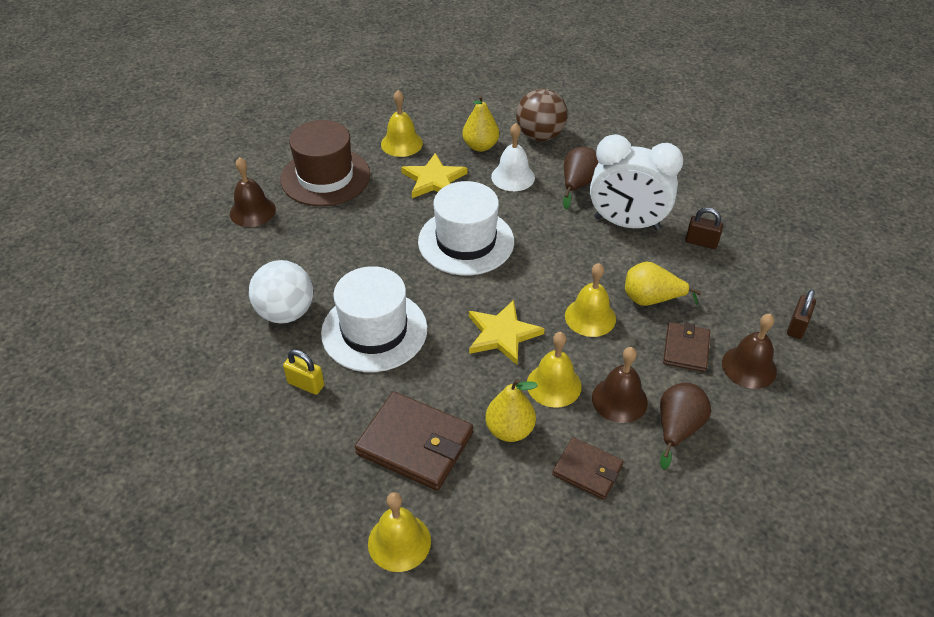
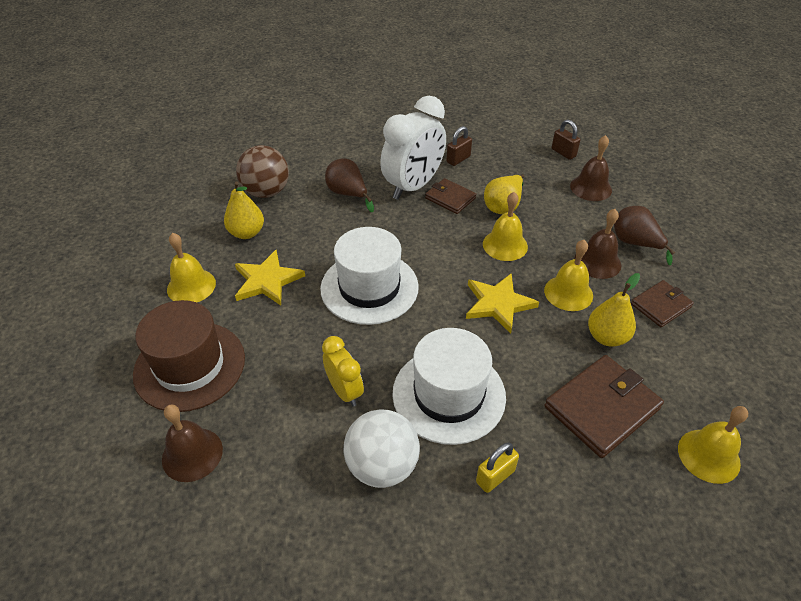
camera: 65 degrees left, 0 degrees up
(345, 267) = (345, 391): none -> yellow clock
(513, 177) = (307, 227): white bell -> none
(686, 349) = (561, 209): brown wallet -> brown wallet (450, 198)

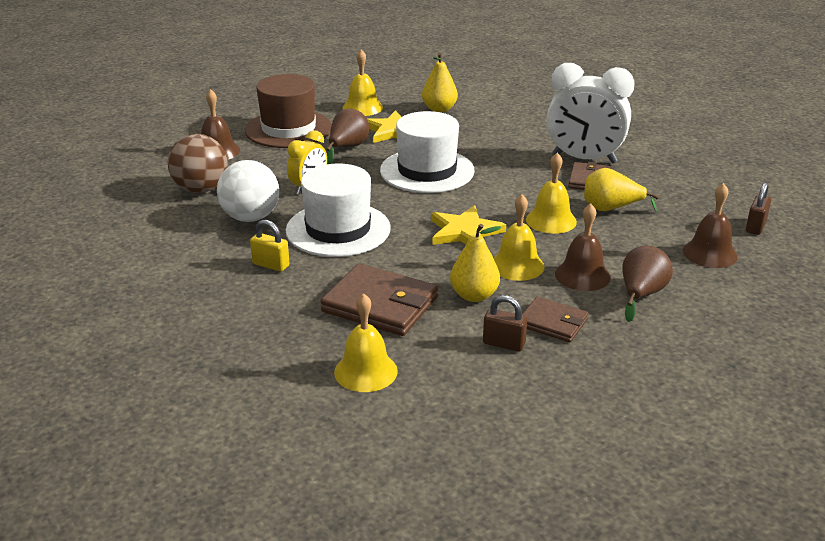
camera: 65 degrees right, 15 degrees down
(266, 192) = (497, 102): brown ball -> brown ball (201, 189)
(348, 194) = (535, 134): brown pear -> brown pear (347, 148)
(458, 159) = (658, 171): brown padlock -> brown padlock (504, 344)

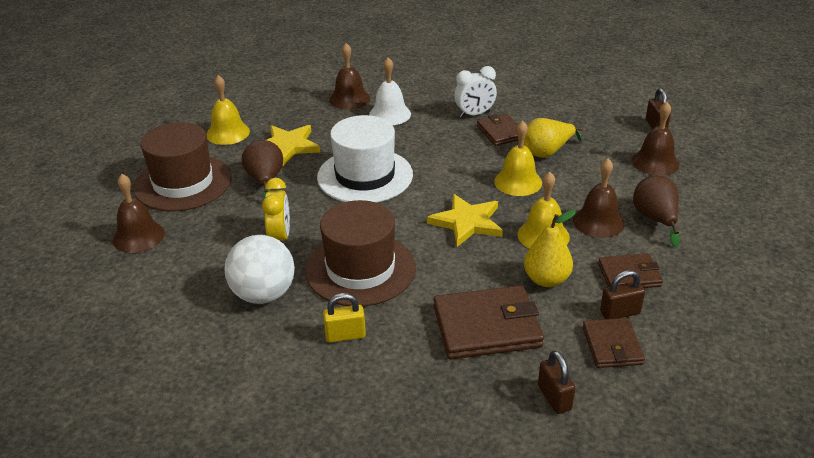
camera: 35 degrees left, 5 degrees up
(201, 189) = (174, 286): brown ball -> none
(338, 229) = (360, 269): white hat -> brown hat
(365, 371) = (554, 398): yellow bell -> brown padlock
(439, 109) = (301, 109): yellow pear -> none
(463, 361) = (612, 345): none -> brown wallet
(489, 114) = (349, 99): none -> brown bell
(508, 135) = (390, 114): none -> white bell
(584, 159) = (474, 114): white clock -> white clock, size x0.55

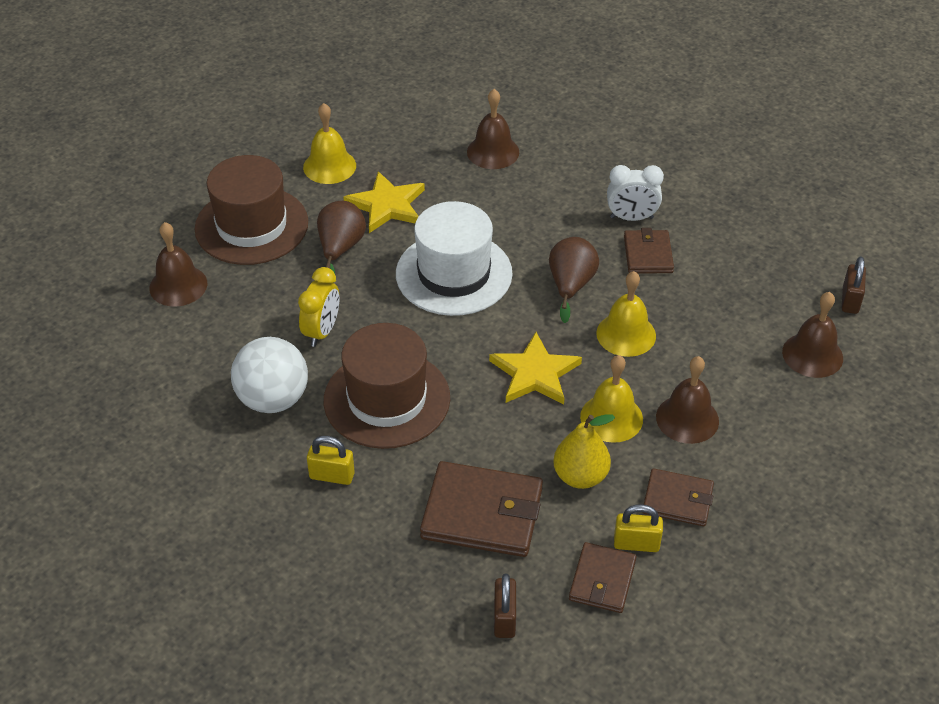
camera: 20 degrees right, 10 degrees up
(390, 114) = (529, 189): white bell -> none
(547, 152) = (686, 301): yellow pear -> none
(620, 313) = (636, 544): brown padlock -> yellow padlock
(655, 219) = (757, 436): brown pear -> brown pear (571, 285)

